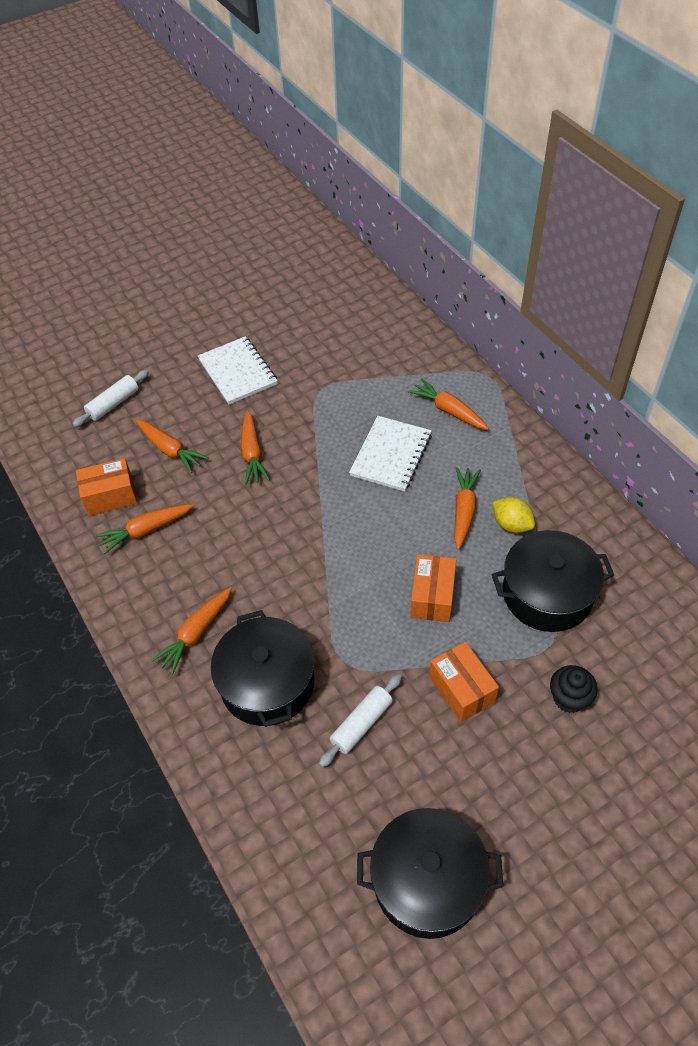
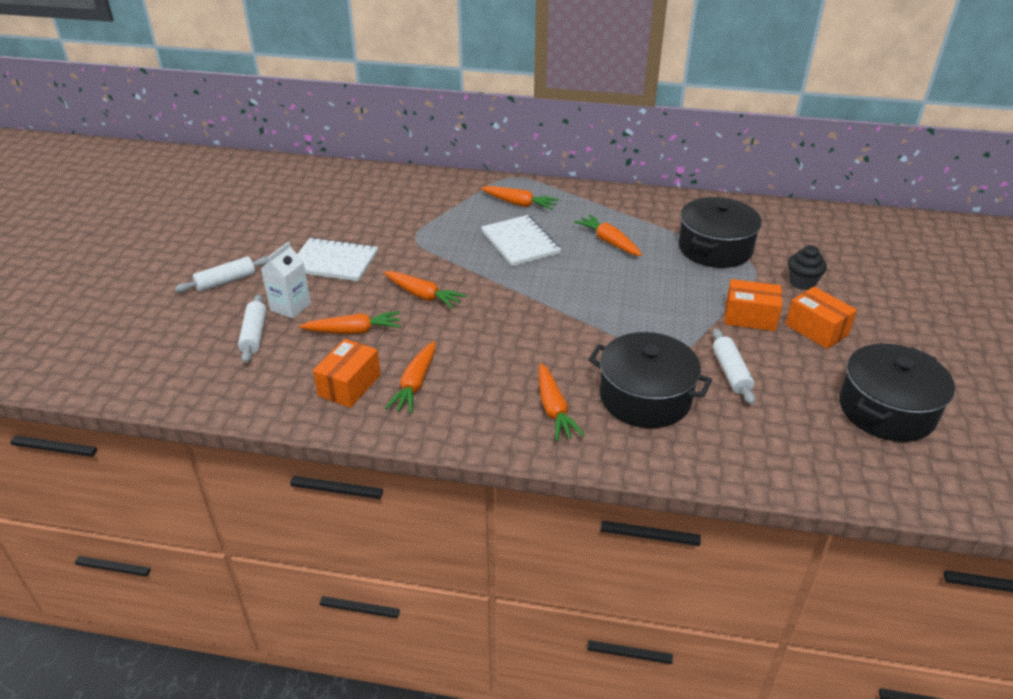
camera: 50 degrees left, 15 degrees down
(154, 340) = (226, 281): none -> white rolling pin
(161, 395) = (290, 307): none -> white carton
(432, 596) = (661, 289): orange box -> orange box (816, 329)
(449, 411) = (519, 204): orange carrot -> orange carrot turned 150 degrees counterclockwise
(511, 524) = (644, 232): yellow lemon -> none

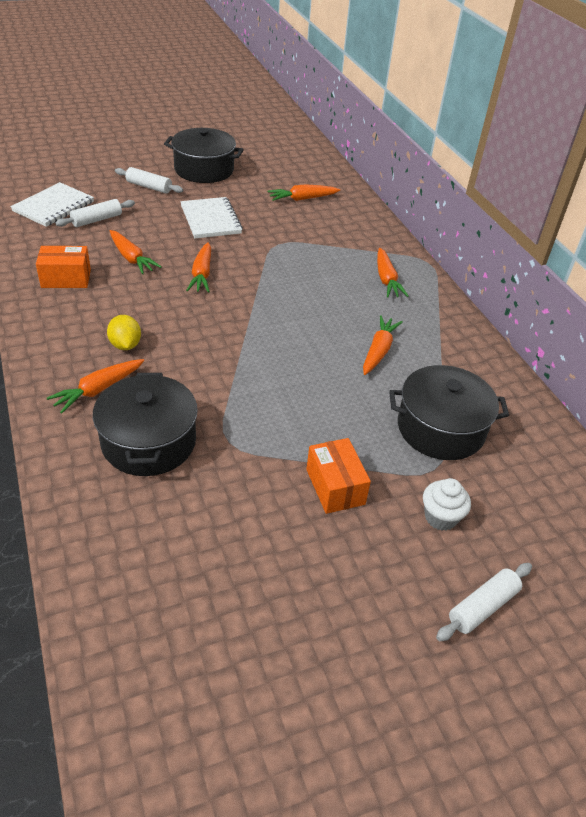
camera: 55 degrees right, 5 degrees up
(290, 307) = (140, 222): white carton -> none
(415, 384) = (86, 308): orange carrot -> orange carrot (303, 199)
(498, 374) = (125, 345): none -> yellow lemon
(520, 242) = (324, 299): white notebook -> white notebook (53, 206)
(731, 372) = (227, 494): white rolling pin -> white rolling pin (482, 607)
(802, 282) = (440, 517): black cupcake -> white cupcake
(816, 329) = (357, 550): orange box -> none
(886, 410) = (247, 647): black pot -> black pot (204, 170)

